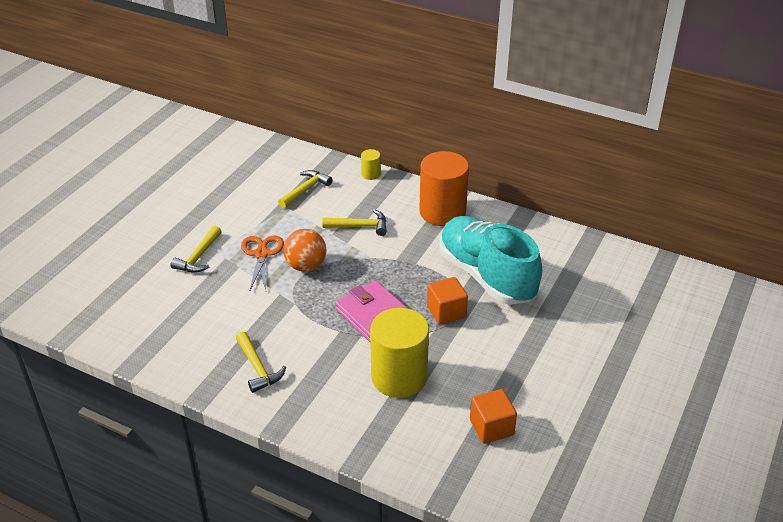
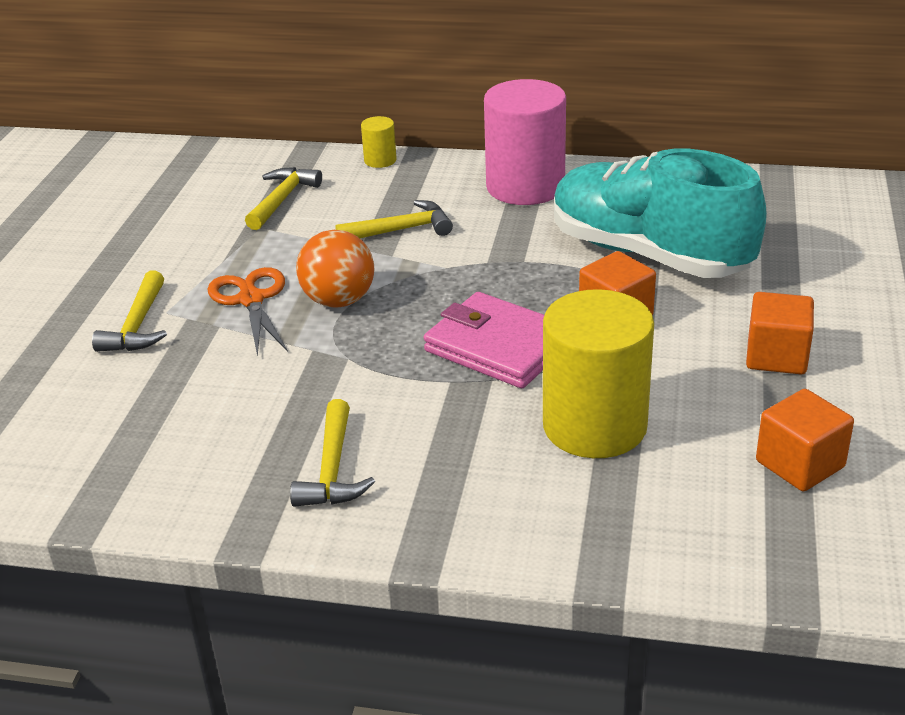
camera: 15 degrees left, 5 degrees down
(258, 368) = (332, 470): yellow hammer -> yellow hammer turned 45 degrees clockwise
(442, 212) = (525, 187): orange cylinder -> pink cylinder
(518, 359) = (776, 356): none -> orange cube

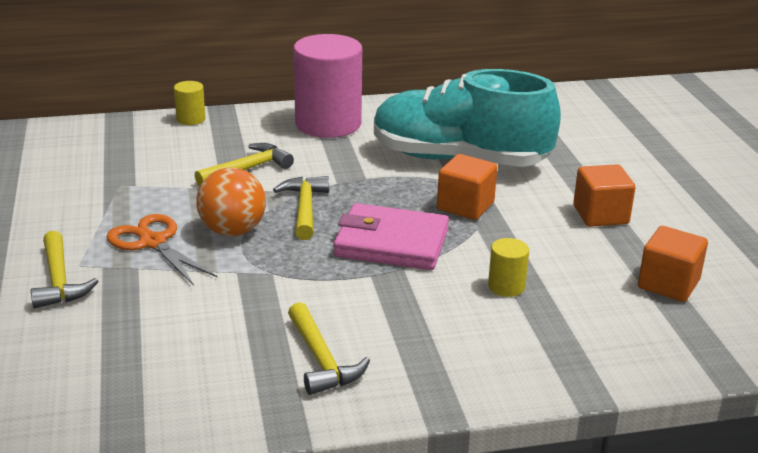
camera: 25 degrees left, 5 degrees down
(282, 199) = (124, 160): yellow hammer -> yellow hammer (304, 208)
(594, 426) = (506, 286): yellow cylinder -> yellow cylinder, size x0.43

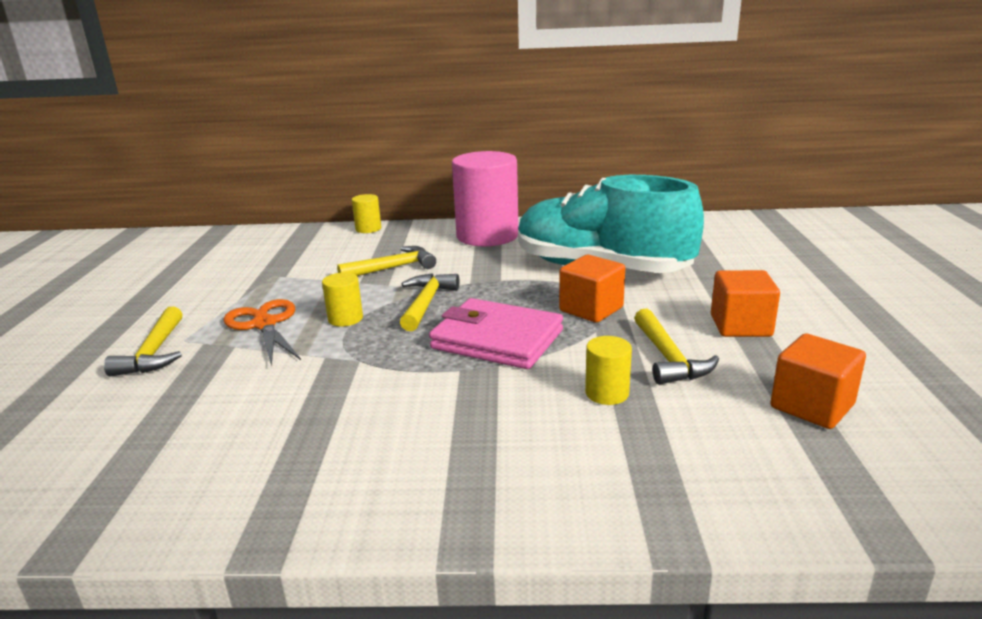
camera: 15 degrees right, 5 degrees down
(233, 231) = (345, 319): orange ball -> yellow cylinder
(322, 360) = (355, 458): yellow hammer -> yellow hammer (668, 358)

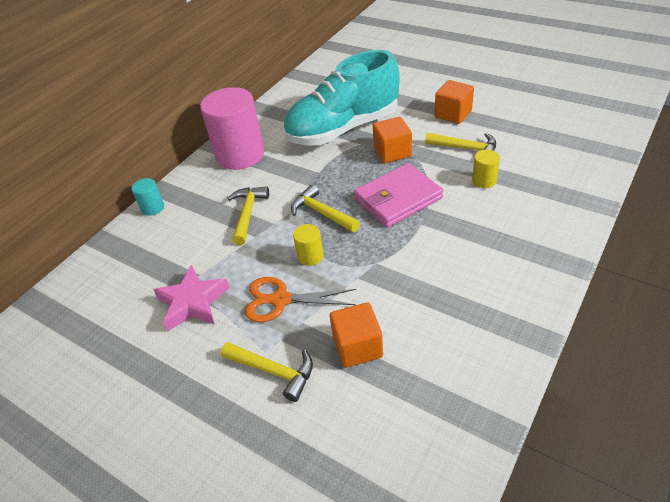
camera: 55 degrees left, 20 degrees up
(243, 285) = (193, 302): none -> pink star
(368, 229) = (152, 207): yellow cylinder -> turquoise cylinder
(812, 406) = (535, 129): orange cube -> orange cube (357, 347)

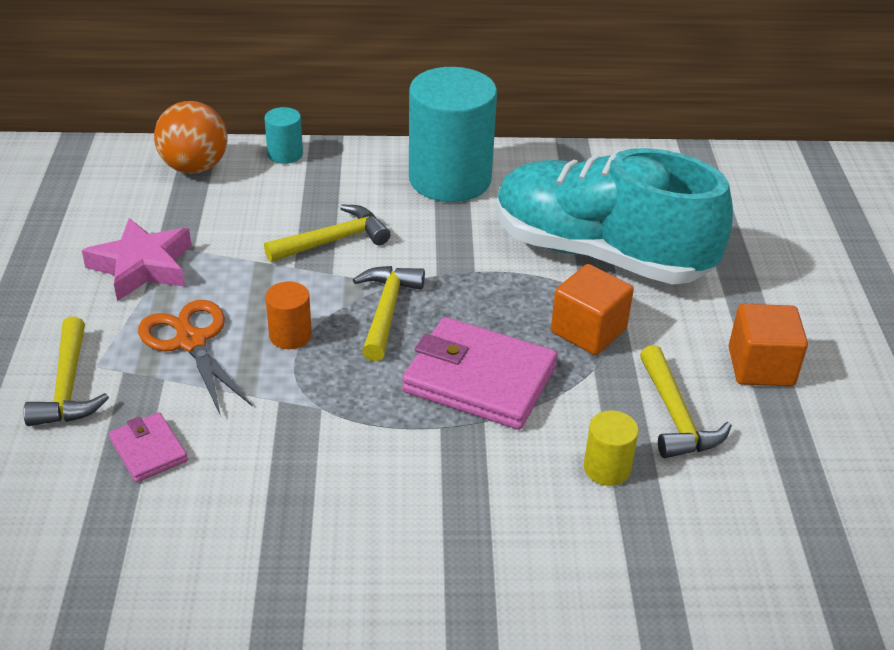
camera: 50 degrees right, 5 degrees down
(122, 250) = (195, 167): none -> orange ball
(240, 155) = (450, 179): pink cylinder -> turquoise cylinder
(310, 256) = (290, 335): yellow cylinder -> orange cylinder
(357, 347) = (149, 450): orange cube -> pink wallet

